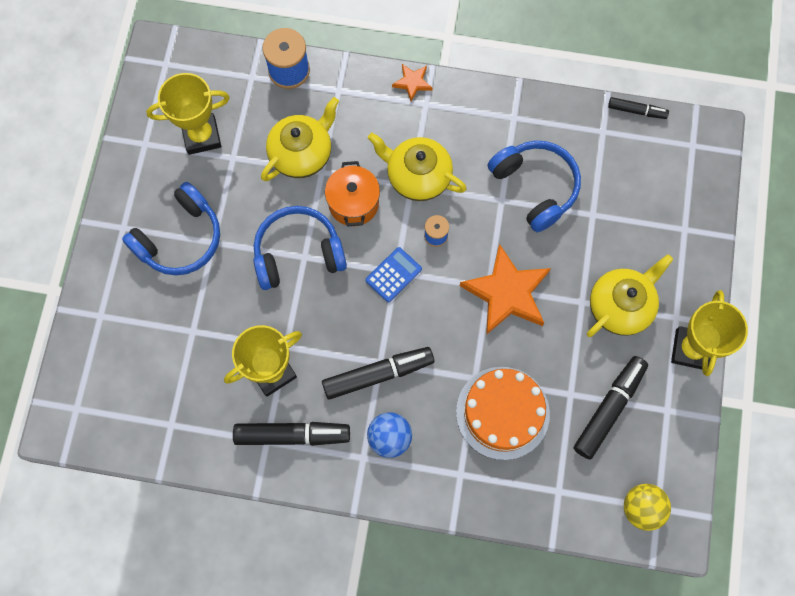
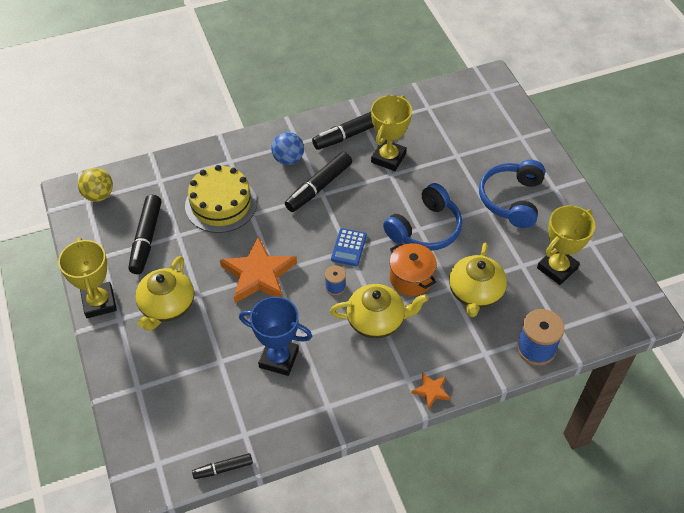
camera: 150 degrees right, 20 degrees down
(502, 413) = (221, 204): orange cake -> yellow cake
(535, 187) = (279, 358): blue headphones -> blue trophy

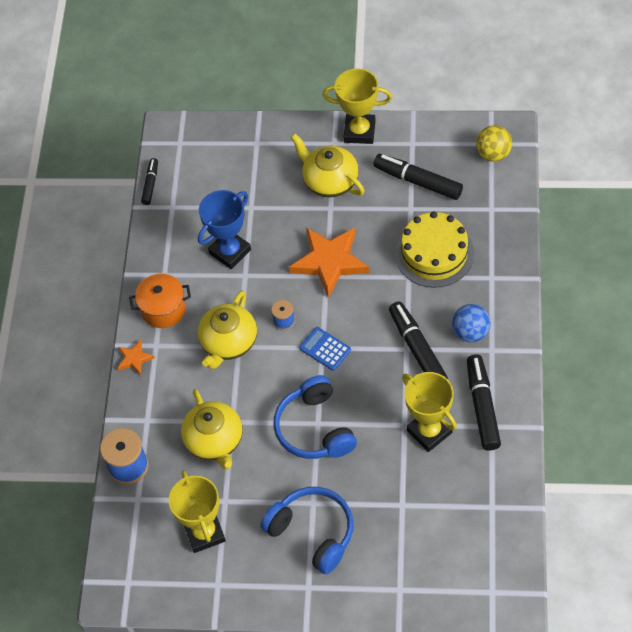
camera: 120 degrees right, 5 degrees up
(411, 278) = (260, 390): orange pot -> orange pot (163, 309)
(475, 293) = (215, 441): yellow teapot -> yellow teapot turned 150 degrees counterclockwise

